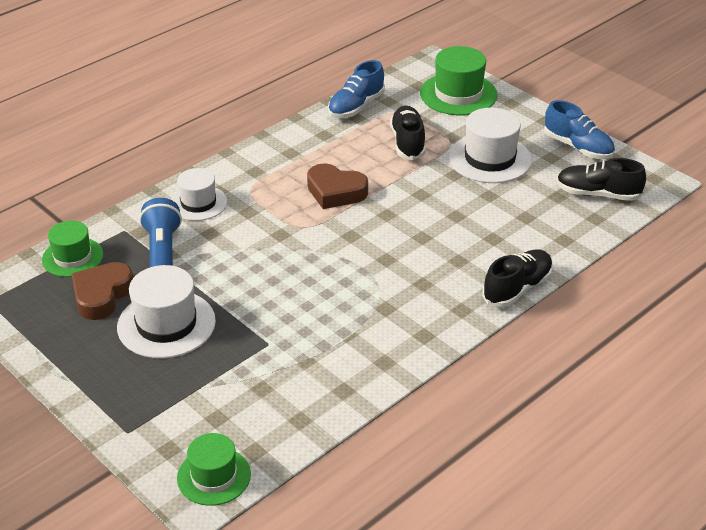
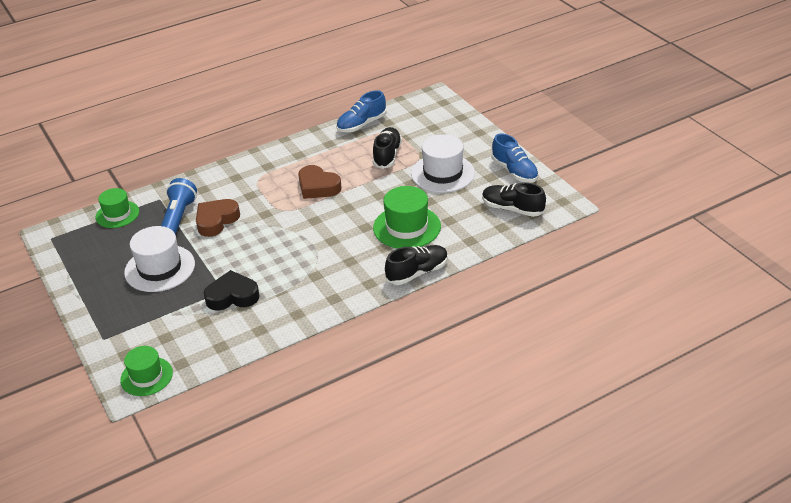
camera: 15 degrees right, 0 degrees up
(102, 295) = (125, 243): brown heart -> brown heart (216, 221)
(198, 203) = (218, 185): white hat -> none
(285, 349) = (232, 296): none -> black heart
(458, 94) = (442, 122): green hat -> green hat (407, 227)

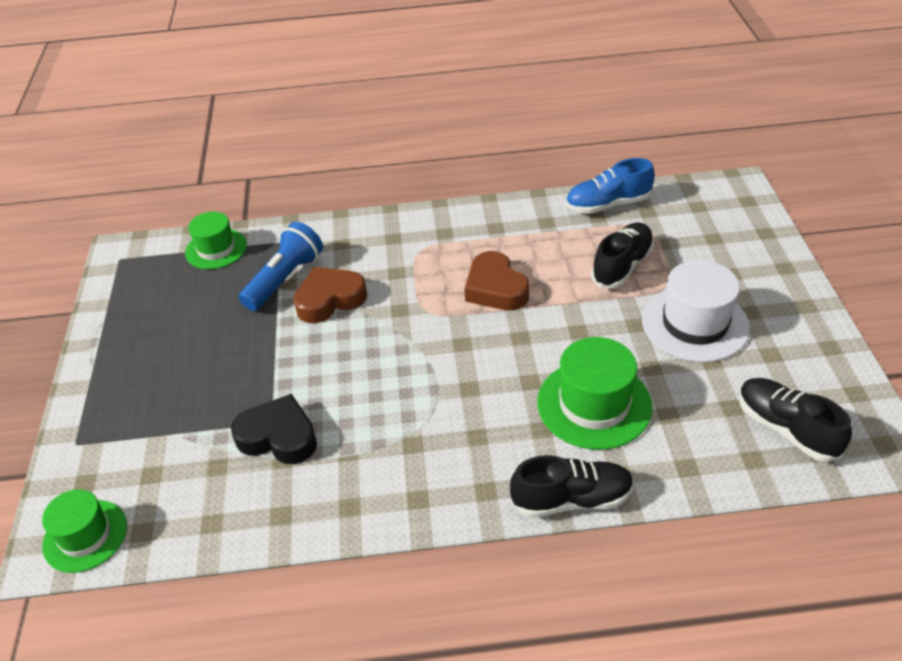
camera: 25 degrees right, 5 degrees up
(160, 268) = (214, 352): white hat -> none
(514, 171) = (817, 356): blue shoe -> none

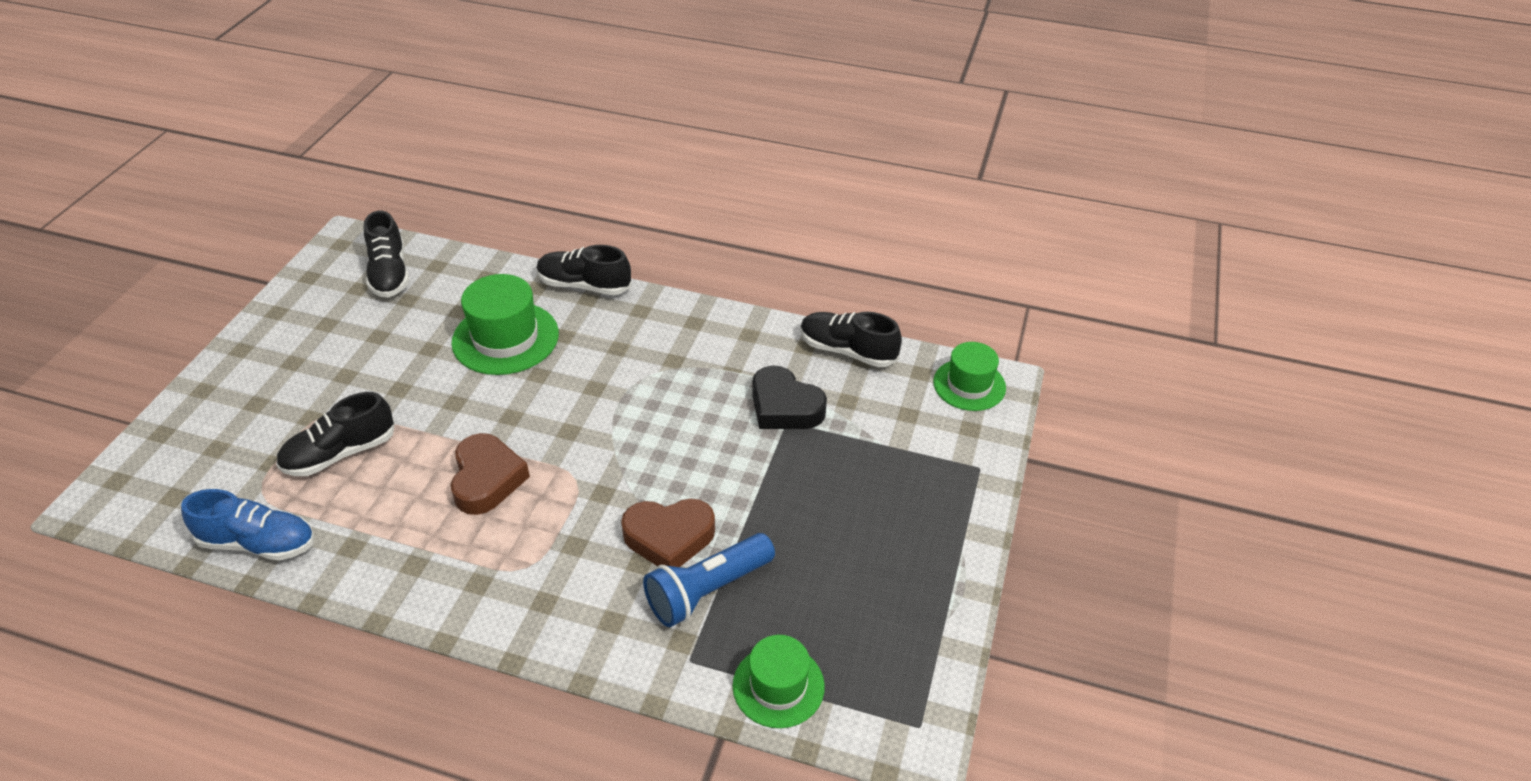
camera: 160 degrees left, 0 degrees up
(231, 528) = (847, 351): none -> black shoe
(695, 324) = (350, 370): white hat -> none

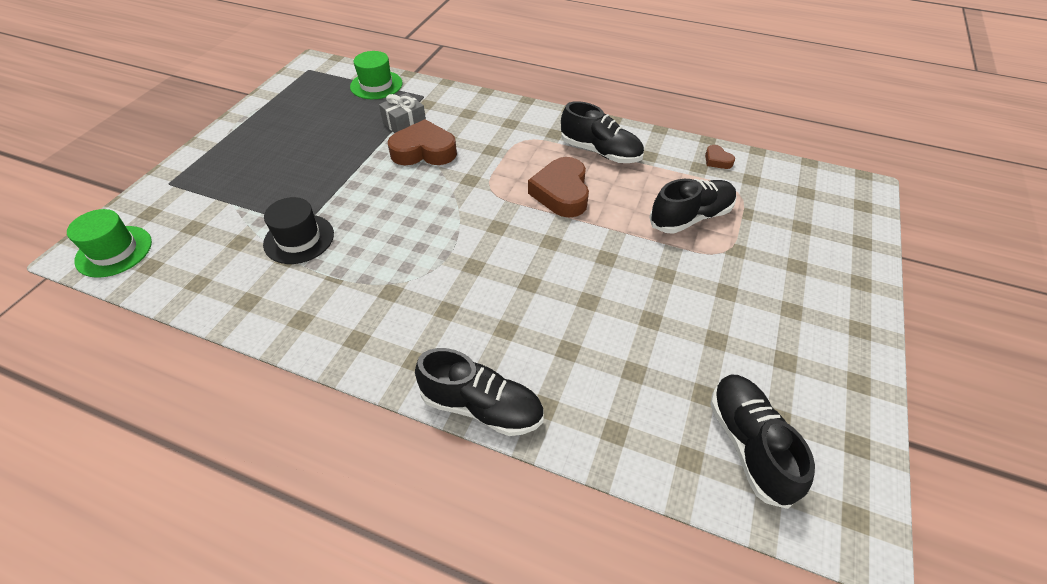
camera: 175 degrees left, 5 degrees up
(258, 543) = (717, 160): blue shoe -> brown heart
(505, 338) = (570, 329): green hat -> none
(707, 590) = (404, 124): blue flashlight -> grey gift
(784, 406) = (299, 239): black heart -> black hat
(847, 351) = (205, 294): black shoe -> black shoe (600, 152)

